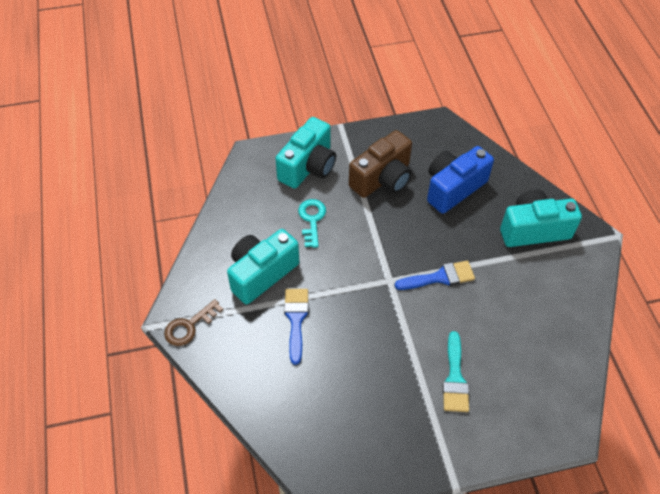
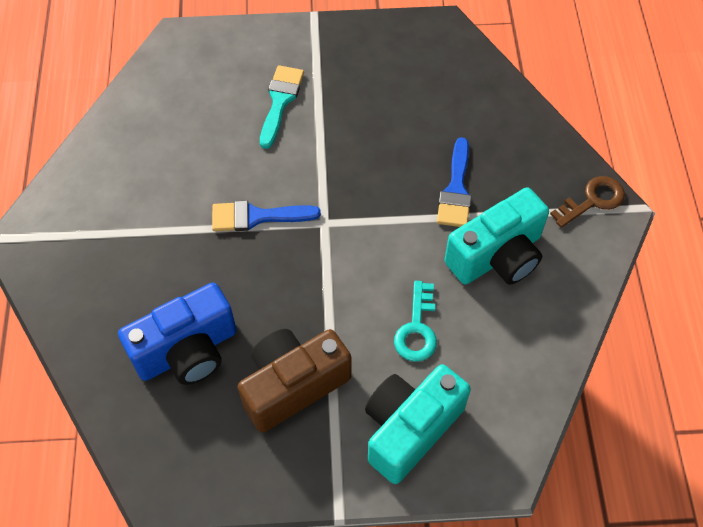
camera: 170 degrees left, 5 degrees up
(533, 230) = (100, 265): turquoise camera -> none

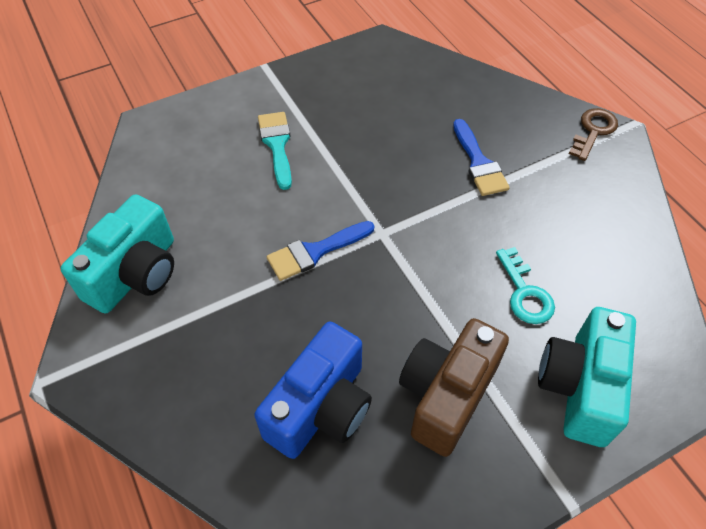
camera: 25 degrees left, 5 degrees down
(497, 256) = (549, 203): turquoise camera -> turquoise camera (136, 274)

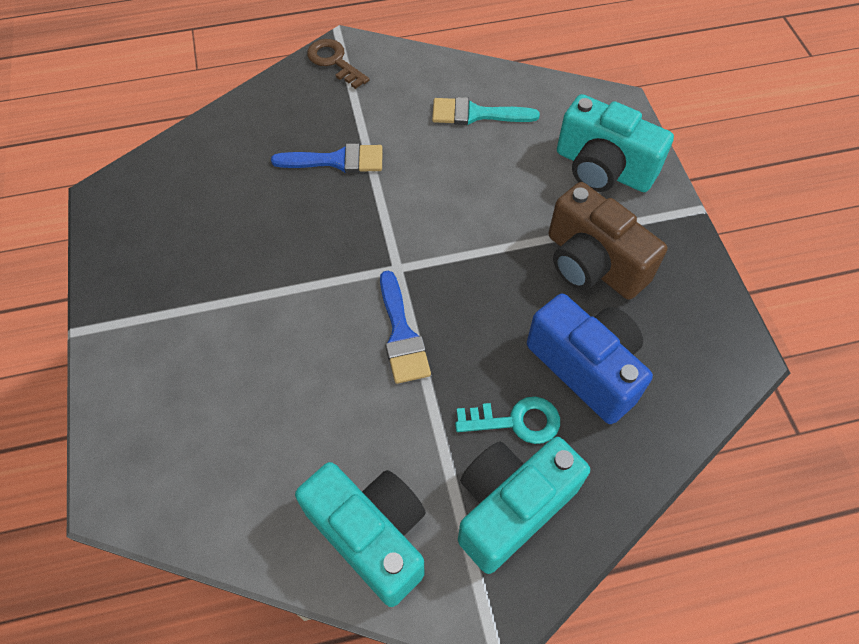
camera: 75 degrees left, 5 degrees up
(170, 367) = (511, 507): none -> turquoise camera
(277, 145) = (227, 342): turquoise brush -> turquoise brush (476, 114)
(525, 293) = (503, 174): turquoise key -> turquoise key (516, 421)

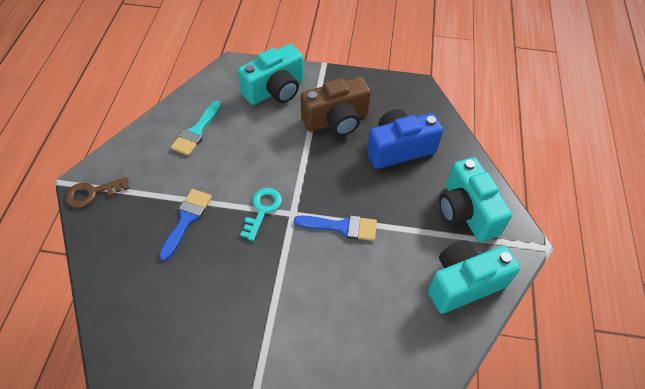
camera: 70 degrees left, 5 degrees down
(516, 421) = (419, 191): turquoise key -> turquoise key (262, 209)

